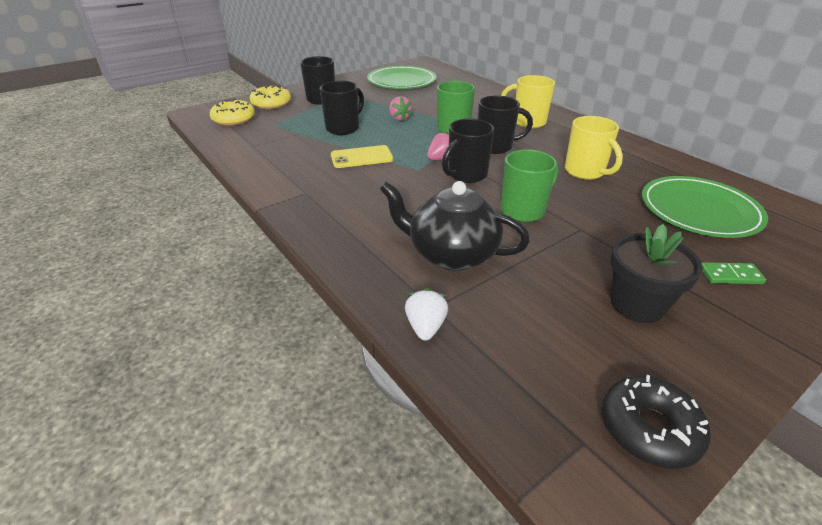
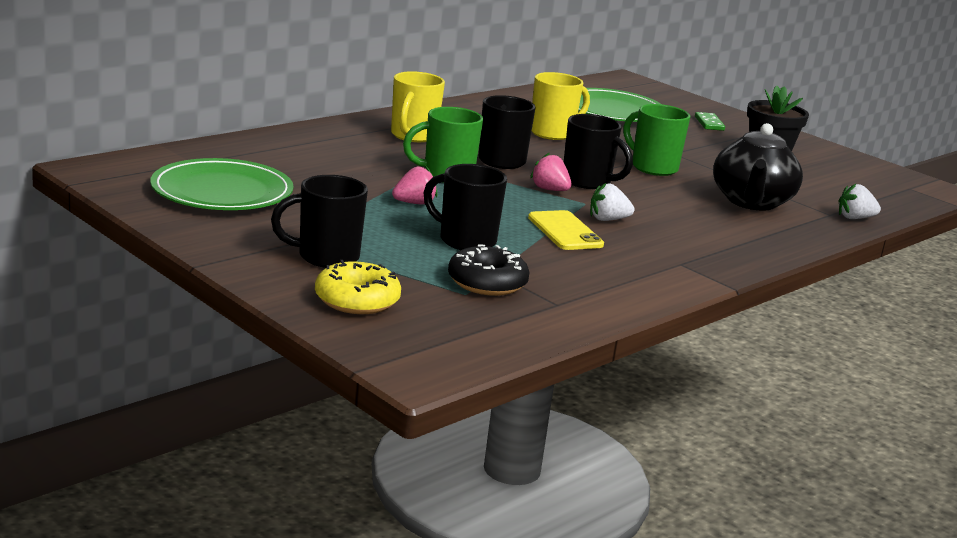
camera: 100 degrees left, 15 degrees down
(234, 119) = (447, 329): yellow donut -> none
(386, 174) = (608, 220): none -> white strawberry
(649, 428) = (883, 172): black donut -> black donut (487, 282)

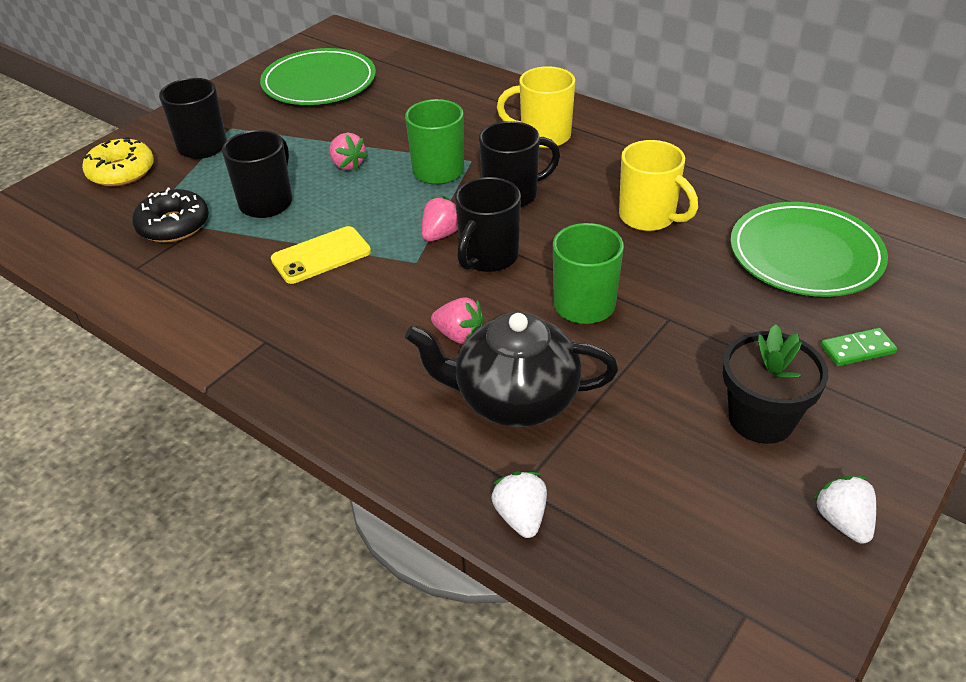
camera: 85 degrees right, 20 degrees up
(608, 220) = (372, 281): white strawberry -> white strawberry (843, 522)
(682, 205) = (459, 335): none -> pink strawberry

